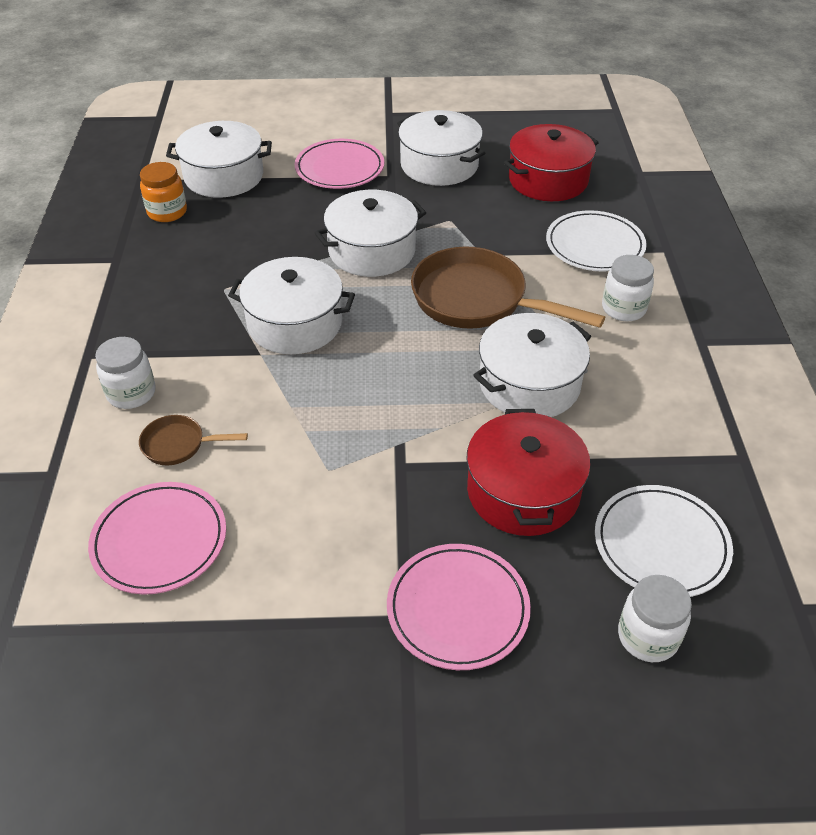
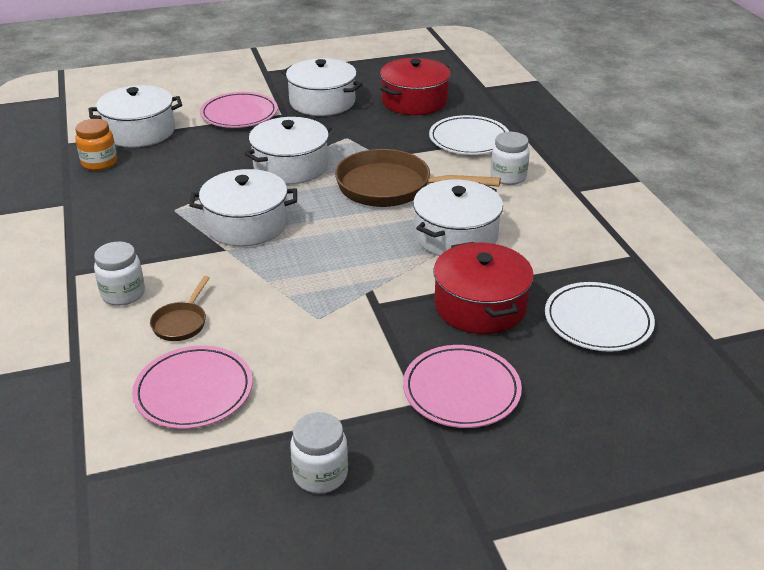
camera: 15 degrees left, 10 degrees down
(178, 445) = (181, 323): brown pan -> brown pan turned 60 degrees counterclockwise
(647, 636) = (612, 380): white jar -> white jar (320, 474)

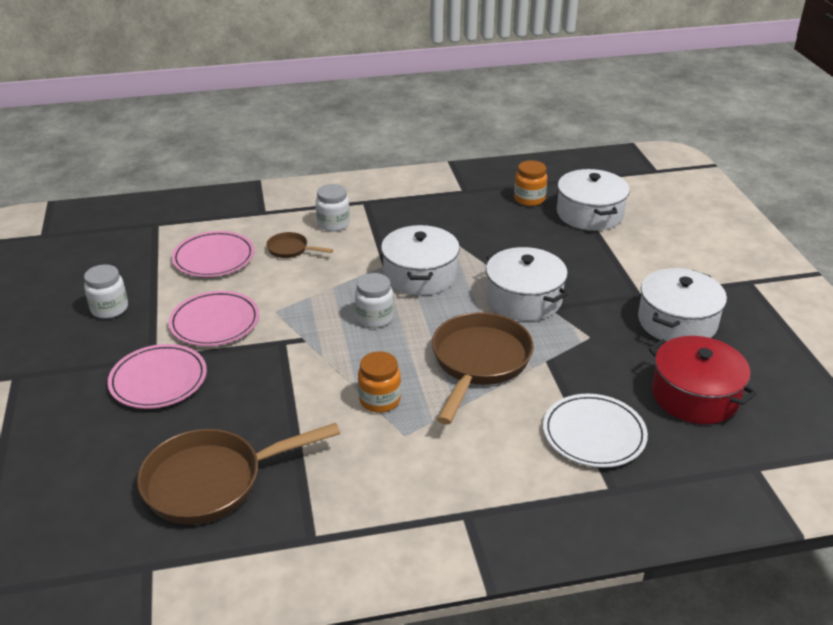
camera: 95 degrees right, 0 degrees up
(239, 114) = (636, 267): pink plate -> pink plate (215, 322)
(456, 236) = (380, 400): white pot -> orange jar
(480, 306) = (262, 403): red pot -> none
(508, 177) = (499, 457): white jar -> white jar (374, 318)
(598, 321) = (212, 482): white plate -> brown pan

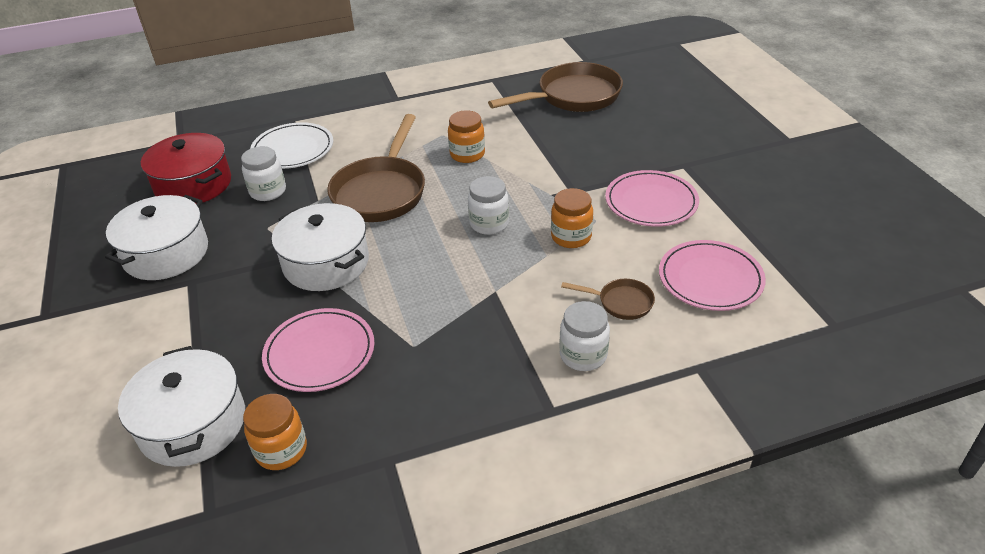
camera: 175 degrees right, 5 degrees up
(109, 309) = (770, 204): white jar -> white jar (268, 191)
(158, 380) = (663, 149): pink plate -> pink plate (320, 353)
(305, 299) = (571, 237): none -> orange jar
(420, 275) = (447, 282): white pot -> none

